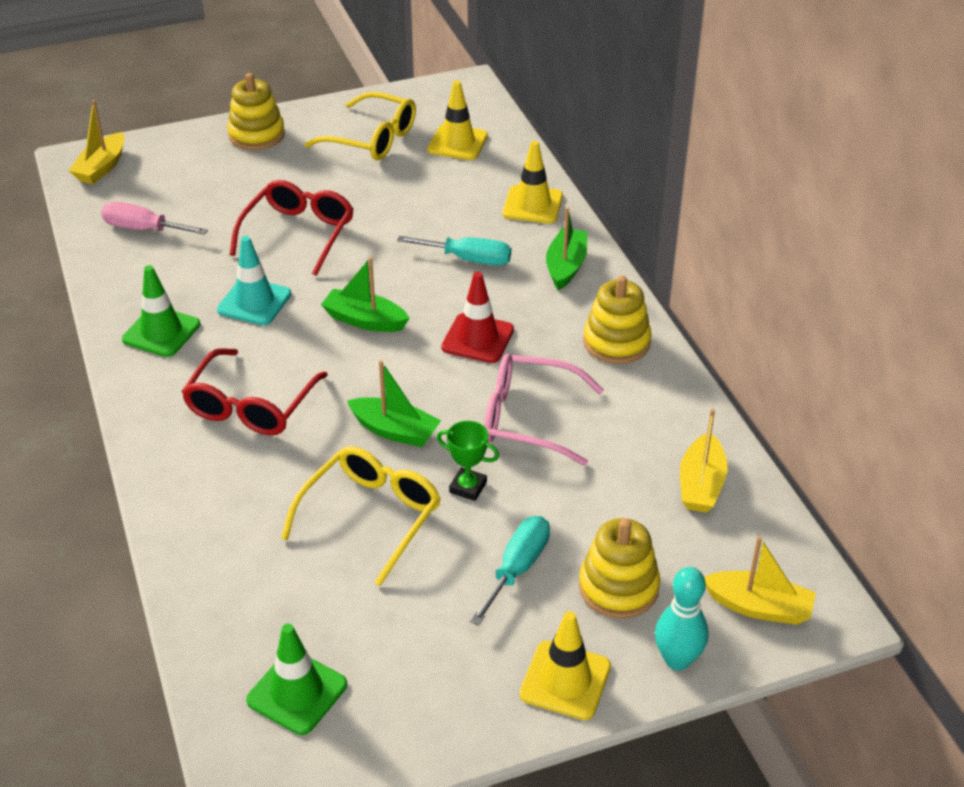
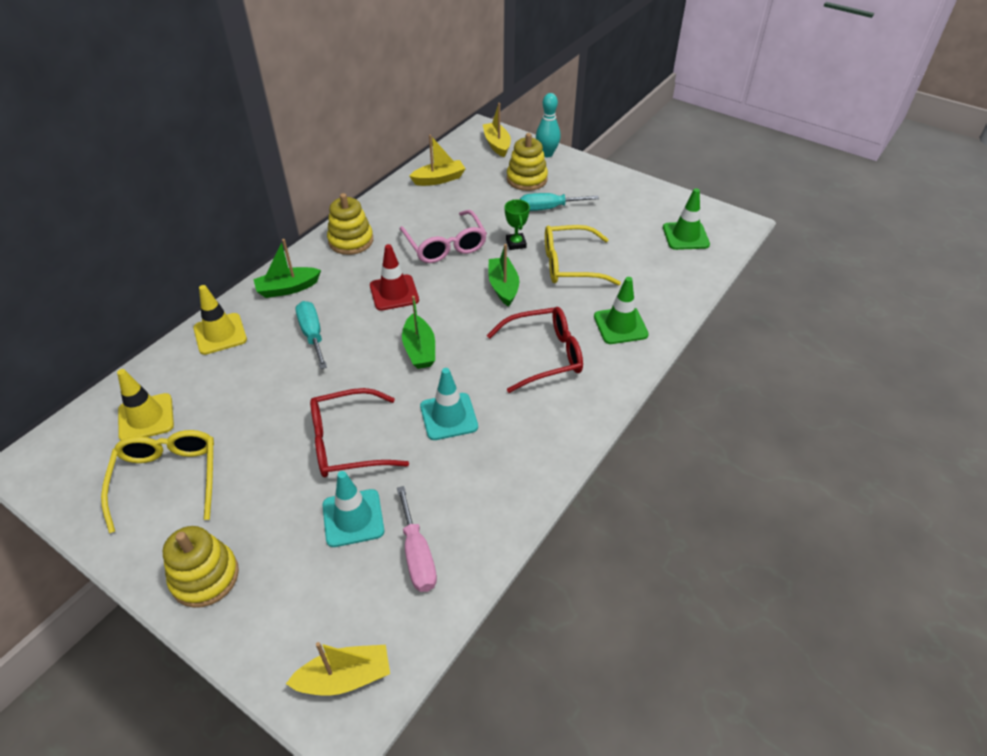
camera: 125 degrees left, 5 degrees up
(161, 332) = (524, 447): green traffic cone -> green traffic cone (620, 325)
(218, 211) = (353, 518): none -> turquoise traffic cone
(565, 680) = (590, 174): yellow traffic cone -> none

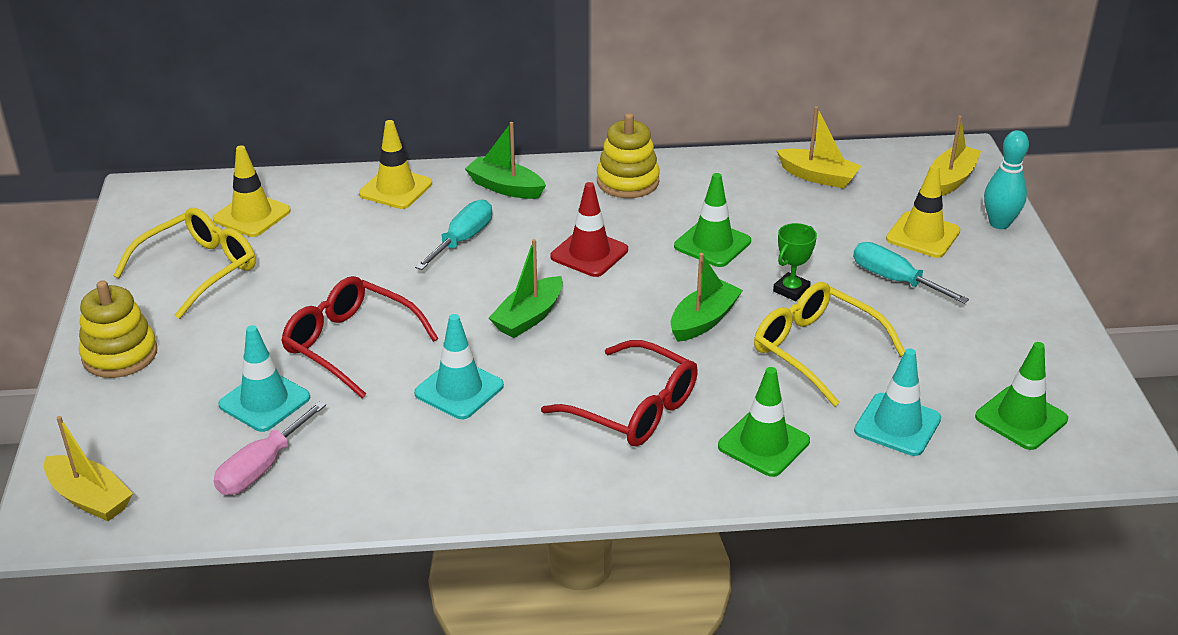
camera: 50 degrees right, 10 degrees down
(445, 245) = (712, 244): pink glasses -> green traffic cone
(527, 179) = (923, 235): yellow stacking toy -> yellow traffic cone
(652, 274) = (897, 425): none -> turquoise traffic cone

